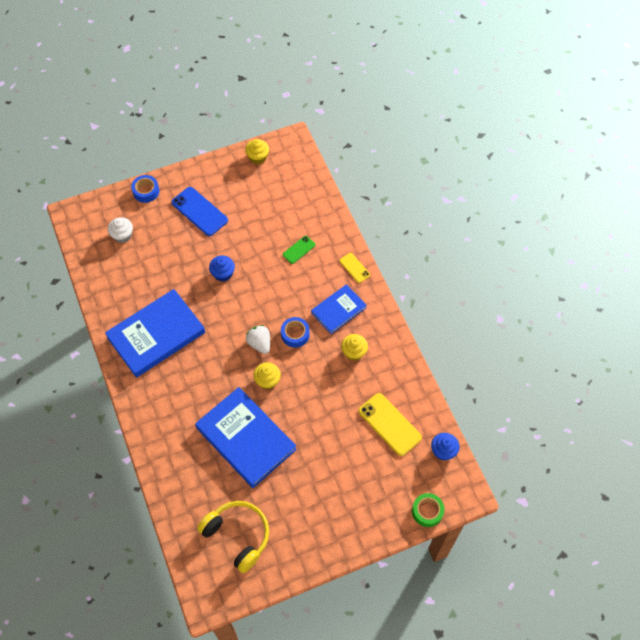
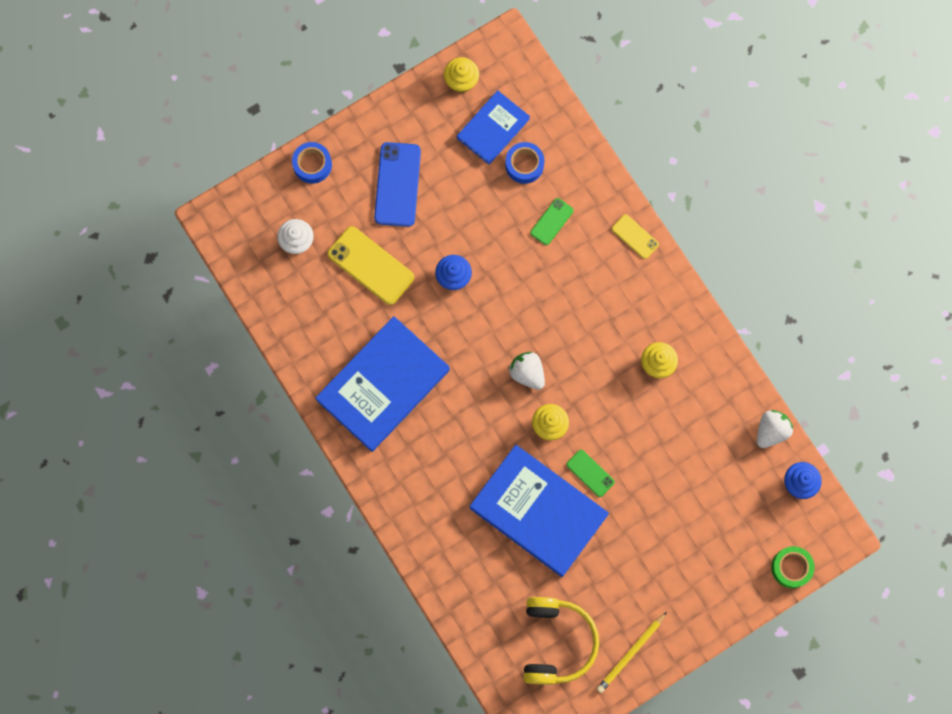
camera: 10 degrees left, 15 degrees up
(199, 211) = (397, 184): blue phone -> blue phone turned 60 degrees clockwise
(238, 535) = (556, 642): yellow headphones -> yellow headphones turned 60 degrees clockwise
(289, 418) = (590, 473): none -> green phone
(292, 554) = (631, 653): none -> yellow pencil
(295, 334) = (572, 351): blue tape -> blue tape (524, 165)
(338, 310) = (625, 305): blue book -> blue book (493, 128)
(389, 424) = (723, 458): yellow phone -> yellow phone (371, 265)
(428, 411) = (771, 431): none -> white strawberry

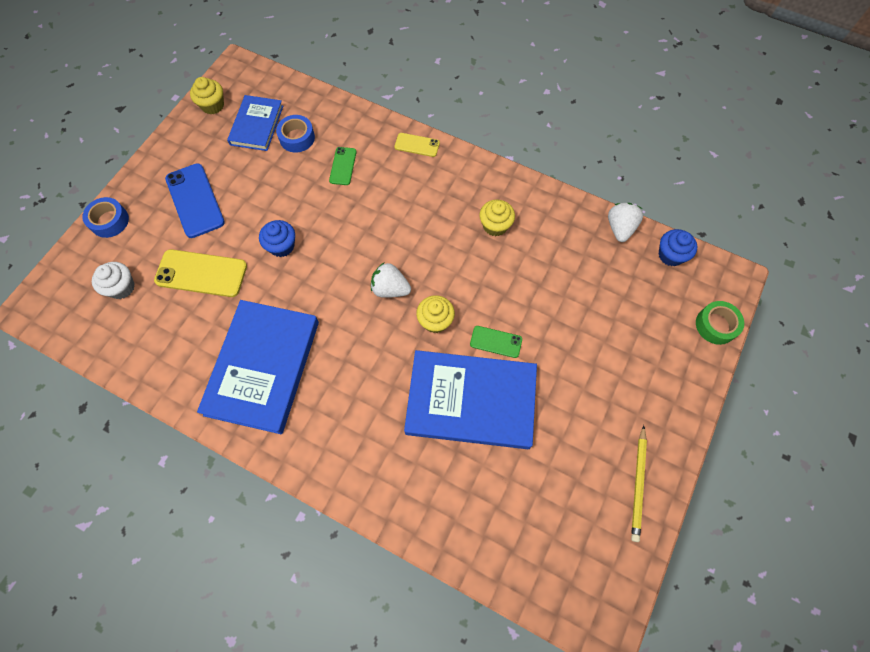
camera: 30 degrees left, 10 degrees down
(556, 642) = (564, 516): yellow headphones -> none

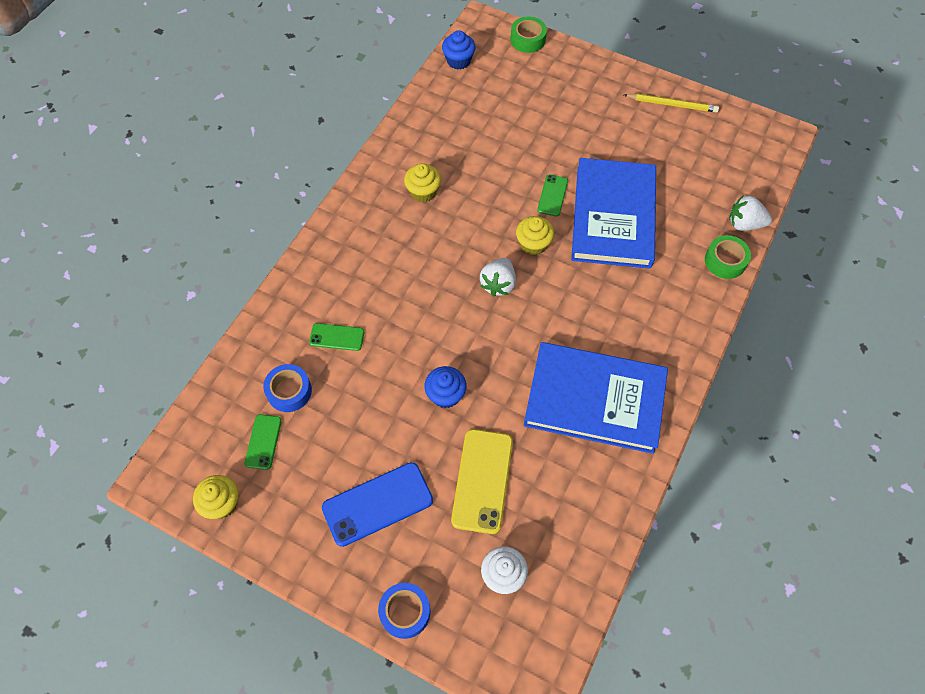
camera: 90 degrees left, 5 degrees down
(256, 125) = (263, 442): blue book -> green phone
(413, 518) = (725, 261): none -> green tape
(417, 145) = (313, 262): yellow phone -> none
(620, 228) = (429, 94): white strawberry -> white strawberry (744, 224)

